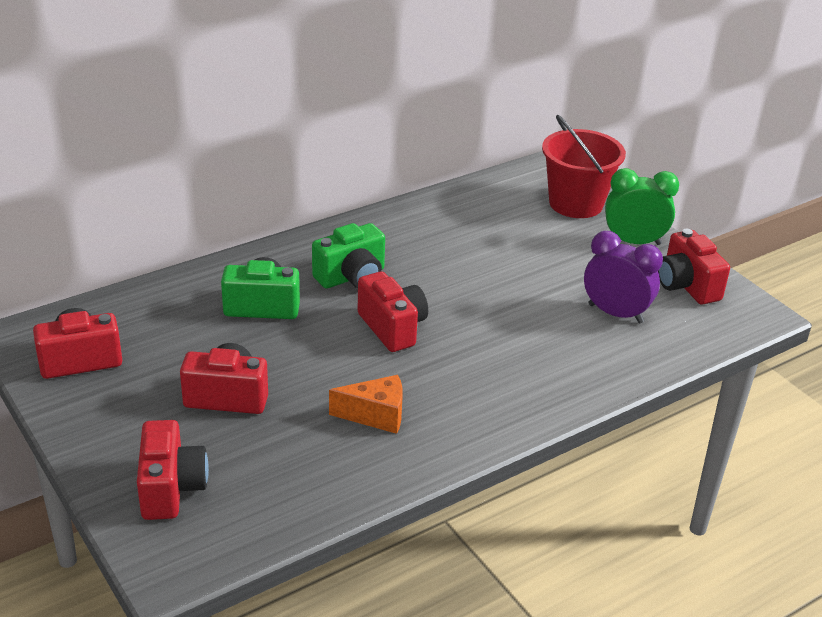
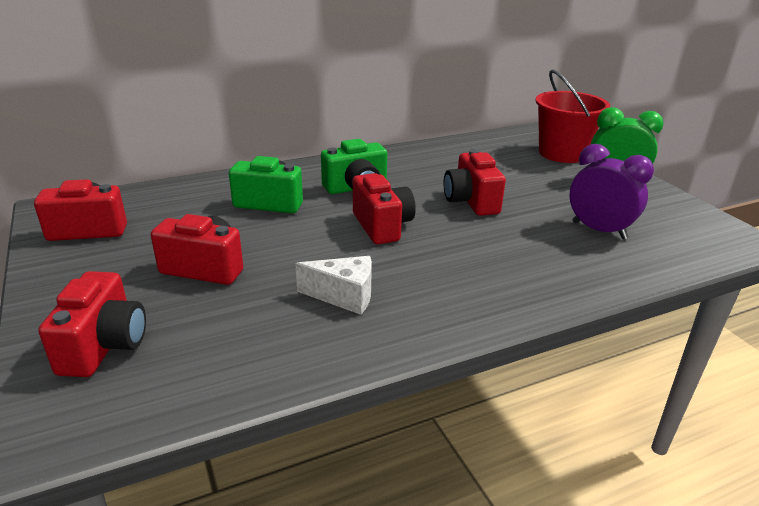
camera: 10 degrees right, 5 degrees down
(376, 415) = (344, 296): orange cheese -> white cheese
(686, 286) = (668, 214): red camera -> red camera (471, 201)

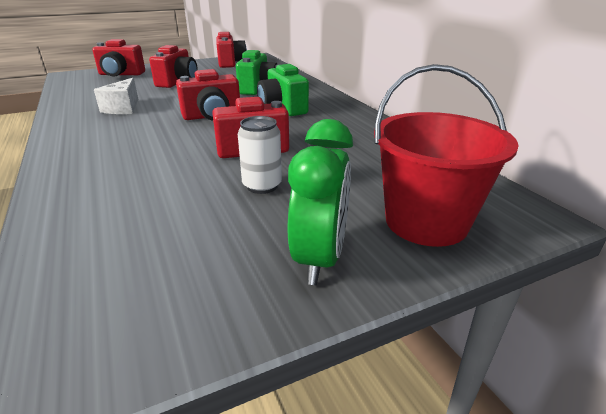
camera: 90 degrees right, 0 degrees up
(541, 196) = (262, 186): none -> white can
(599, 230) = (161, 213): purple clock -> none

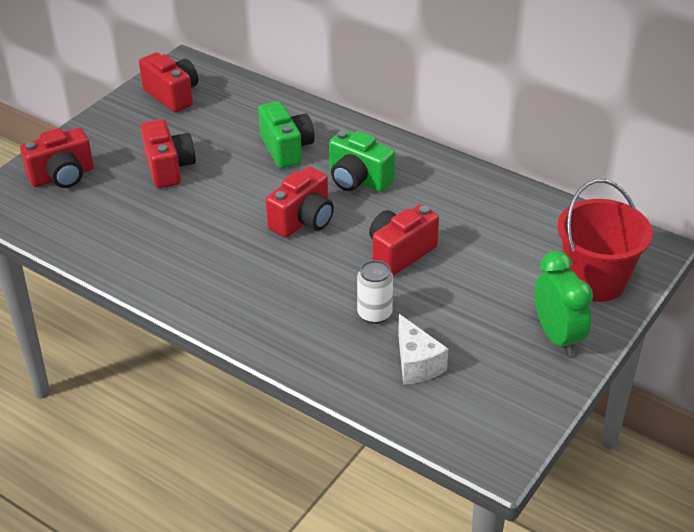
camera: 30 degrees left, 10 degrees up
(123, 108) = (186, 243): white cheese -> white cheese (416, 364)
(262, 186) = (458, 293): white can -> white can (374, 314)

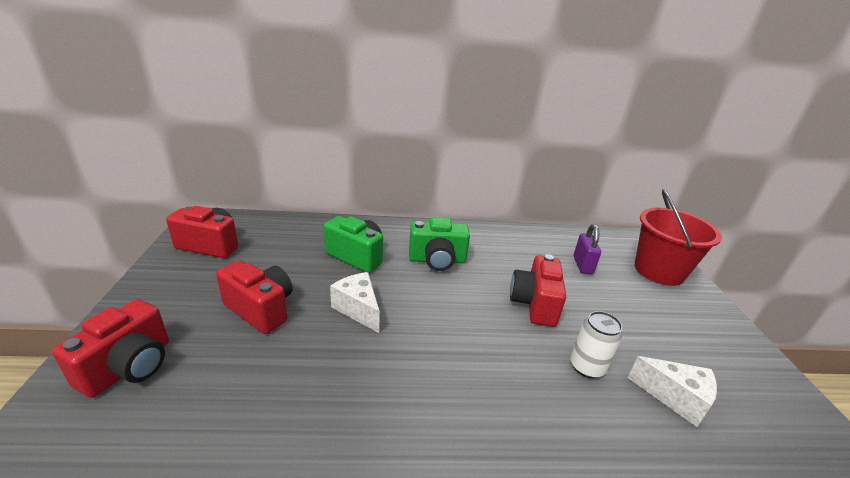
camera: 40 degrees left, 10 degrees down
(240, 196) = (358, 309): none -> white cheese
(303, 220) = (434, 308): red camera -> none
(510, 241) = (582, 265): none -> purple padlock
(557, 337) = (704, 320): green clock -> none

